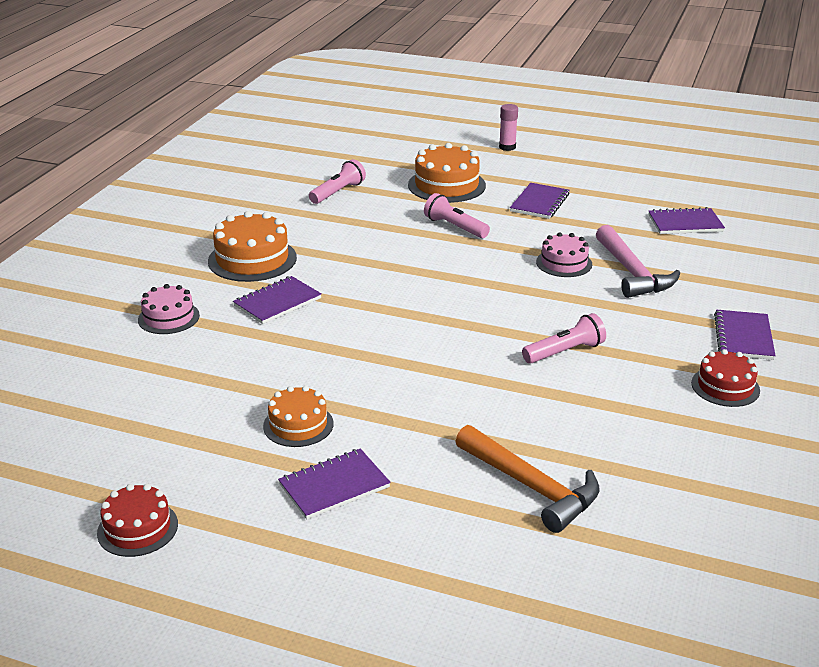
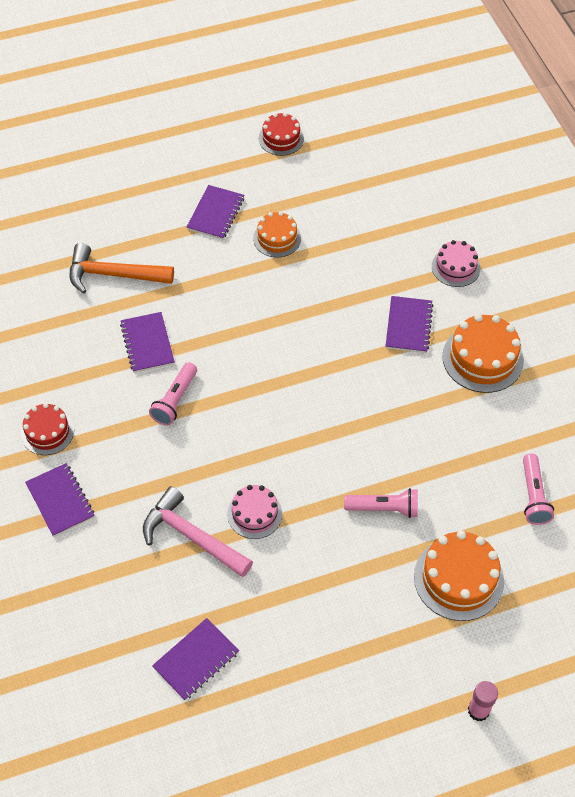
camera: 140 degrees right, 25 degrees up
(539, 203) = (350, 605): purple notebook -> purple notebook (147, 343)

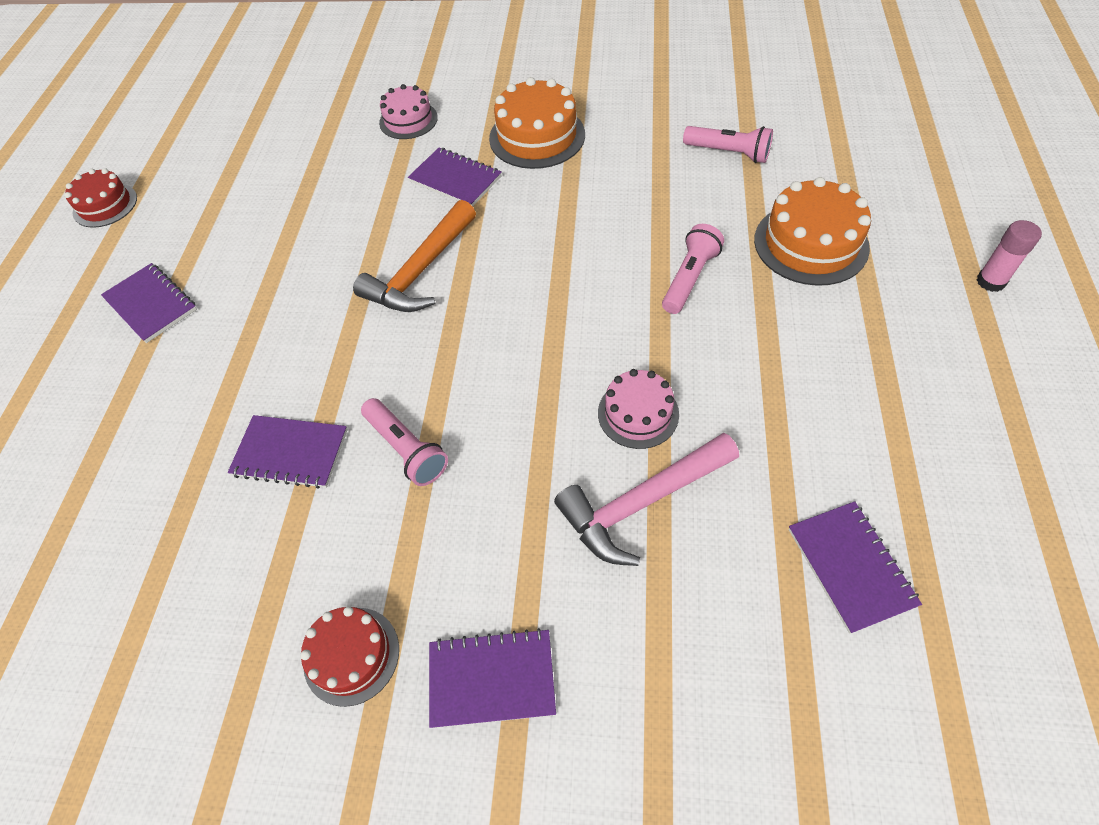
camera: 60 degrees left, 0 degrees up
(114, 275) = (142, 458): orange hammer -> orange hammer (421, 271)
(277, 238) = (242, 255): orange cake -> none

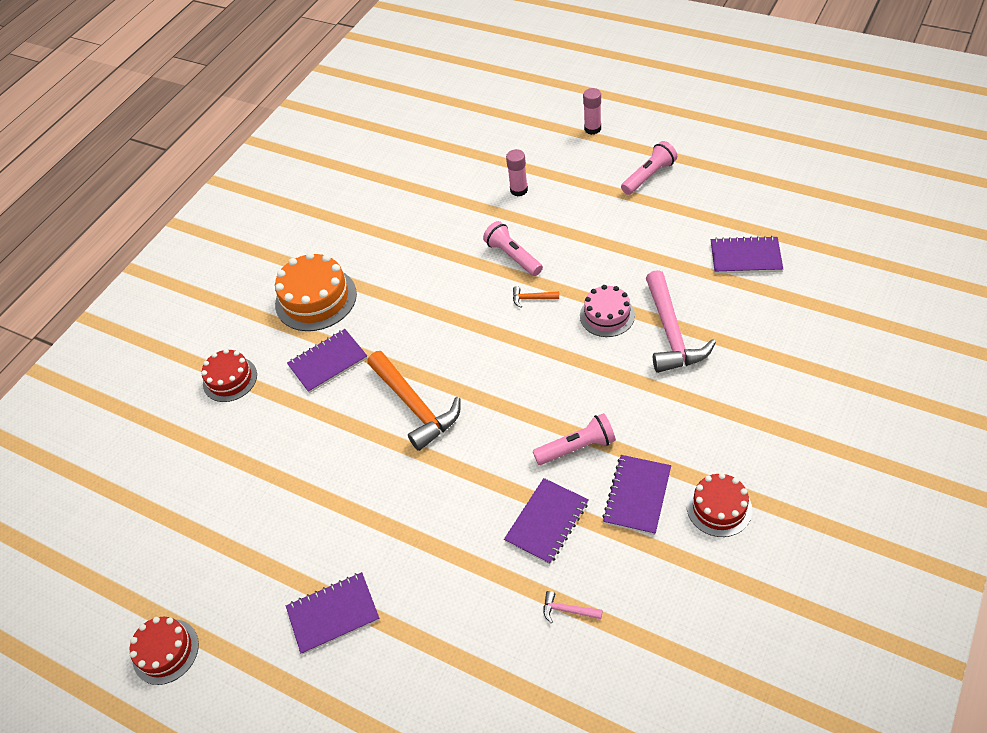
camera: 65 degrees left, 5 degrees down
(173, 515) = (568, 610): none -> pink hammer
(408, 120) = (230, 379): pink cake -> red cake
(492, 679) = (757, 436): purple notebook -> purple notebook (637, 495)
(629, 322) = (532, 298): none -> orange hammer
(728, 153) = (412, 199): pink flashlight -> pink flashlight (649, 176)
(811, 243) = (519, 190): orange cake -> pink glue stick

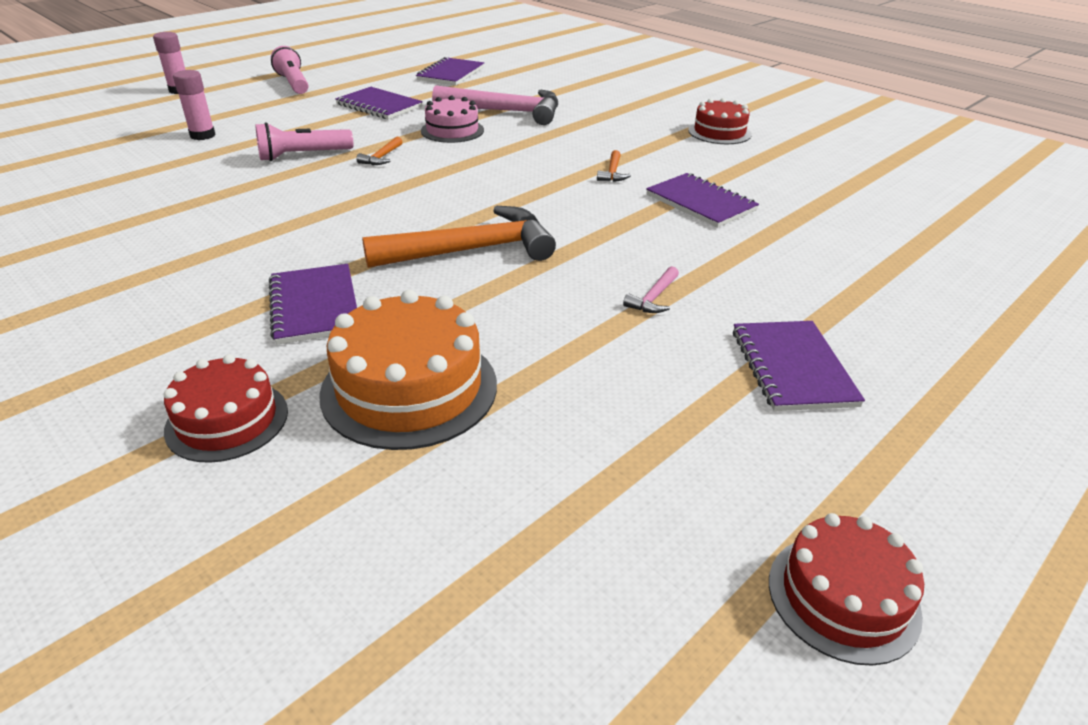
camera: 80 degrees left, 15 degrees down
(316, 299) = (164, 298): orange cake -> orange cake (409, 388)
(568, 610) = (815, 211): pink hammer -> pink hammer (653, 298)
(577, 448) = (612, 173): pink flashlight -> orange hammer
(637, 495) = (689, 158): purple notebook -> purple notebook (379, 106)

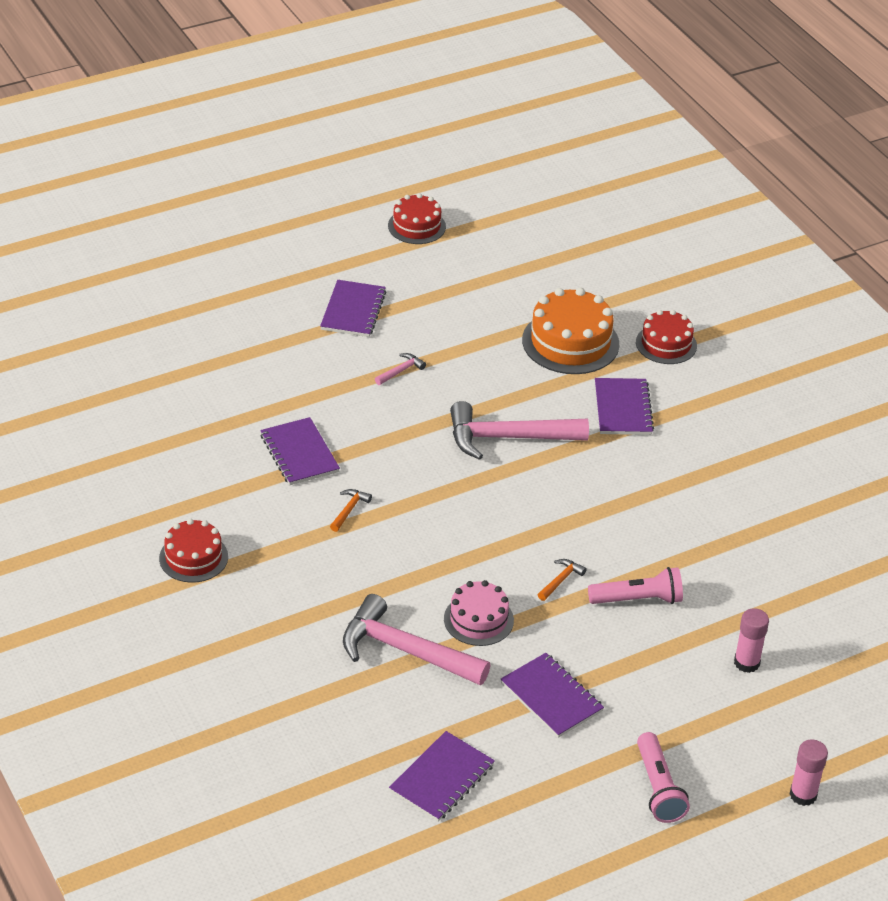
camera: 165 degrees left, 5 degrees up
(471, 250) = (508, 438): orange hammer -> pink hammer

